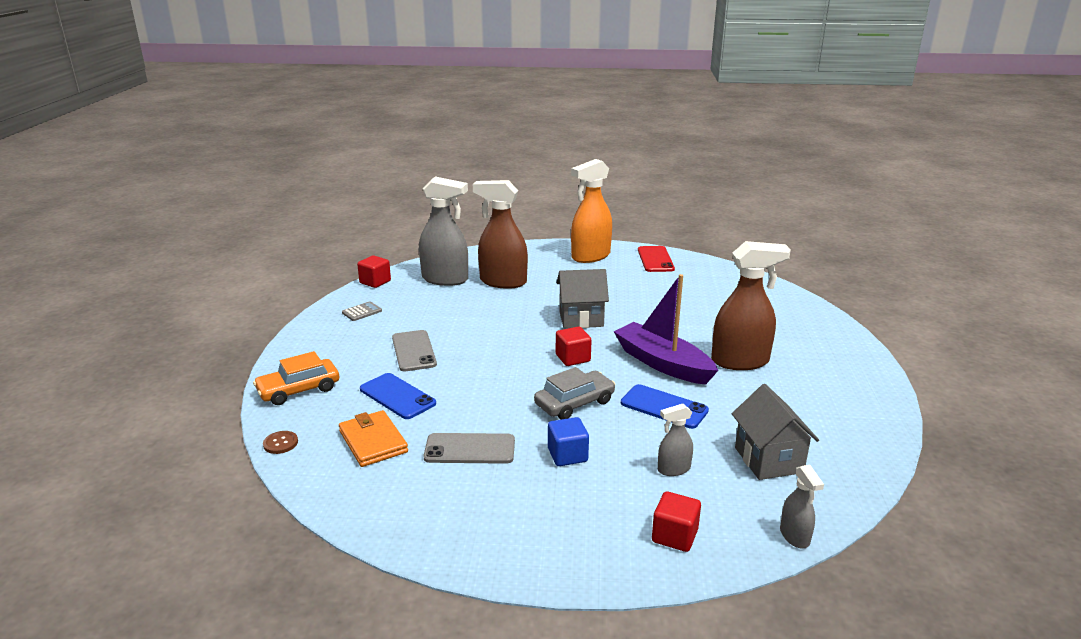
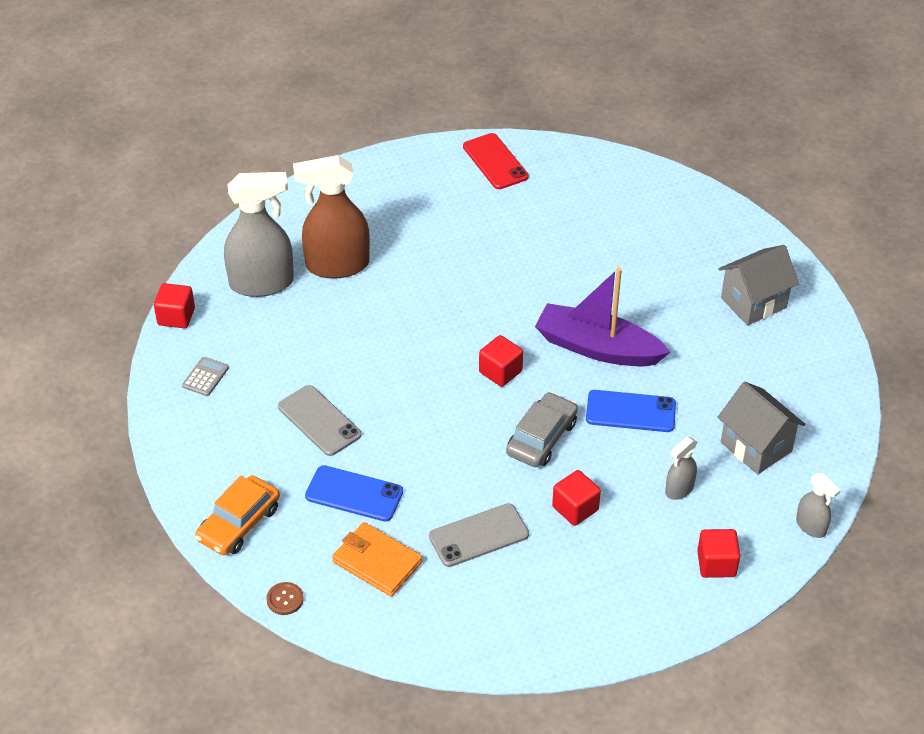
camera: 25 degrees left, 20 degrees up
(567, 455) = (575, 508): blue cube -> red cube
(581, 319) = (471, 304): grey house -> grey house (753, 303)
(590, 256) = (413, 179): orange spray bottle -> none
(740, 361) = (673, 317): brown spray bottle -> none

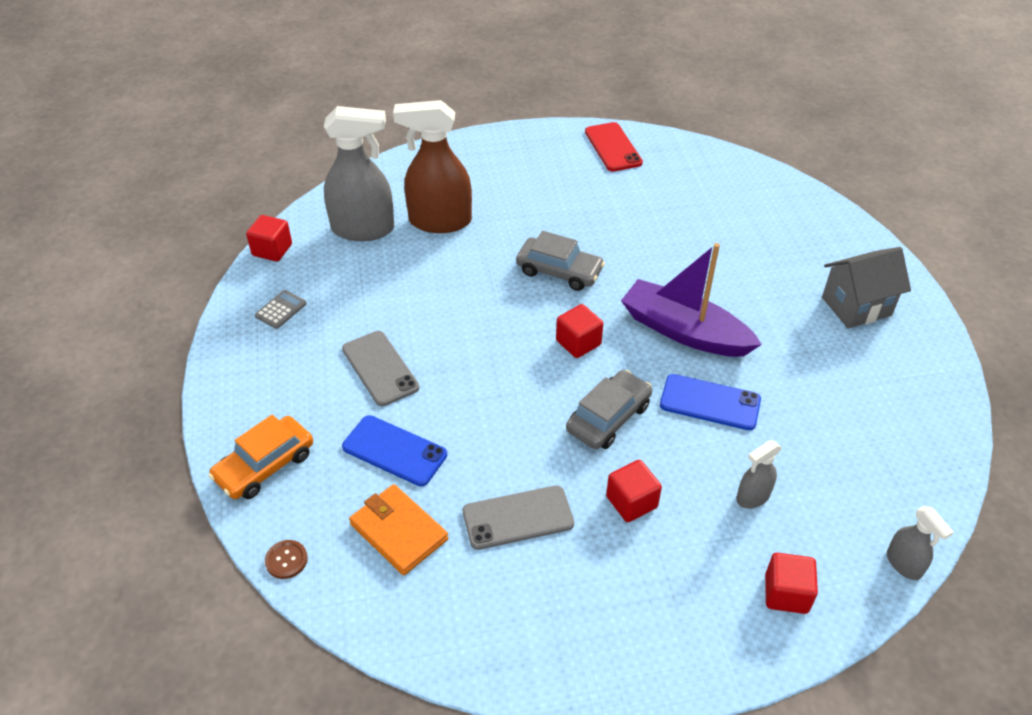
camera: 10 degrees right, 0 degrees up
(468, 303) = (559, 271): none -> grey car
(756, 447) = (845, 460): grey house -> none

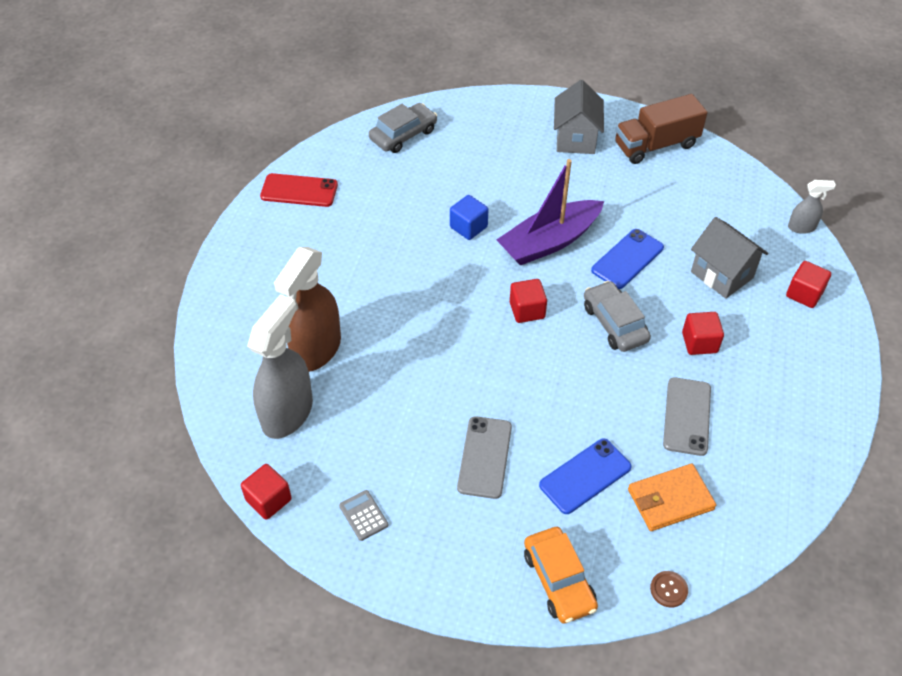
camera: 65 degrees left, 5 degrees up
(380, 368) = (484, 457): grey phone -> grey phone turned 75 degrees counterclockwise
(559, 271) = (437, 290): grey car -> grey car (403, 135)
(656, 266) = (468, 227): none -> blue cube
(752, 497) = (721, 275): grey spray bottle -> grey house
(914, 377) = (656, 145): none -> brown truck

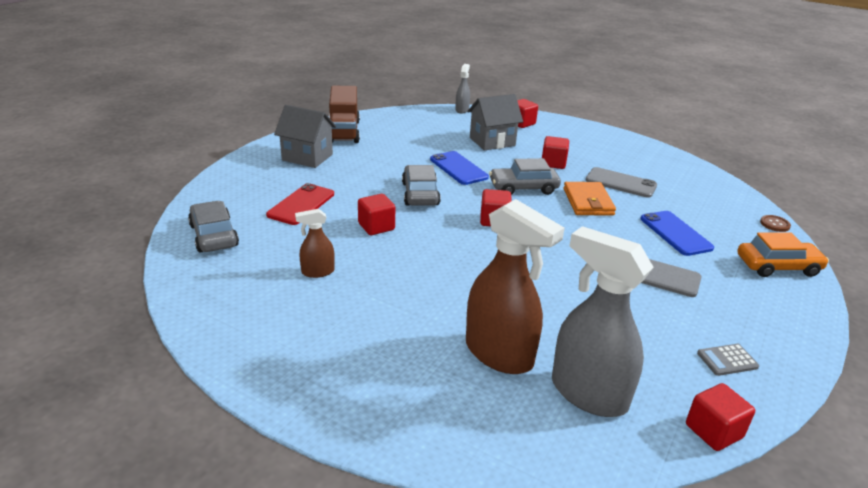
camera: 75 degrees left, 20 degrees down
(299, 190) = (235, 323): red phone -> red phone (301, 204)
(380, 212) = (317, 272): none -> brown spray bottle
(468, 227) = (376, 227): blue cube -> red cube
(549, 242) = (420, 194): purple boat -> grey car
(670, 499) = (696, 206): orange wallet -> orange wallet (588, 202)

